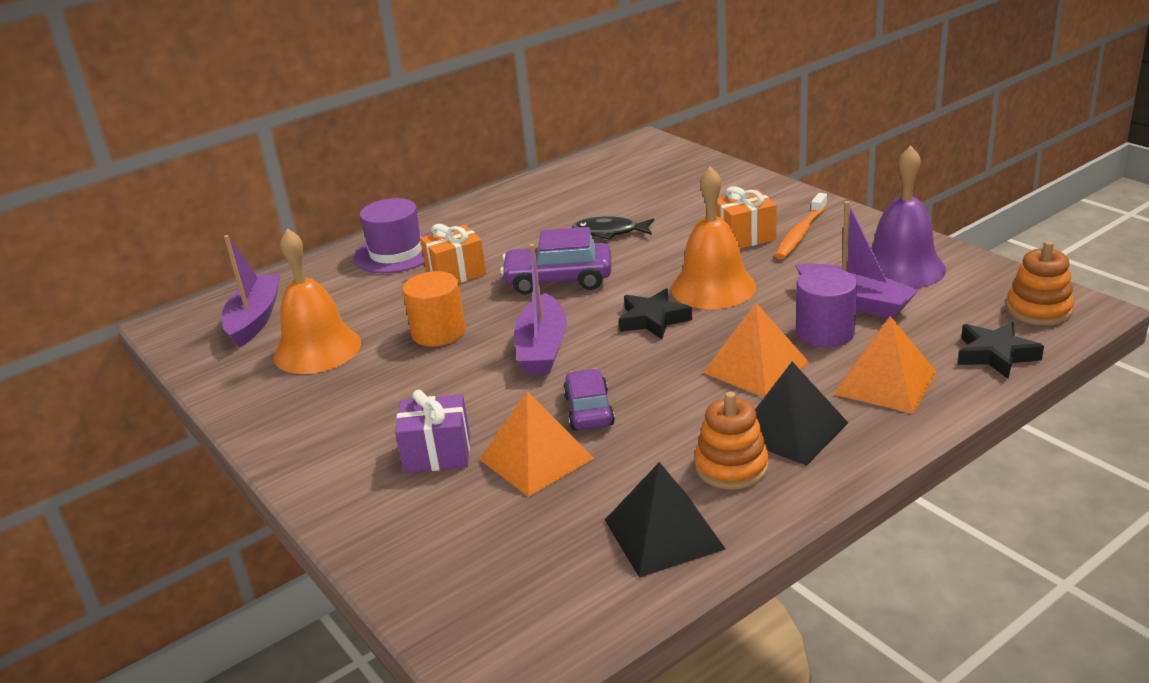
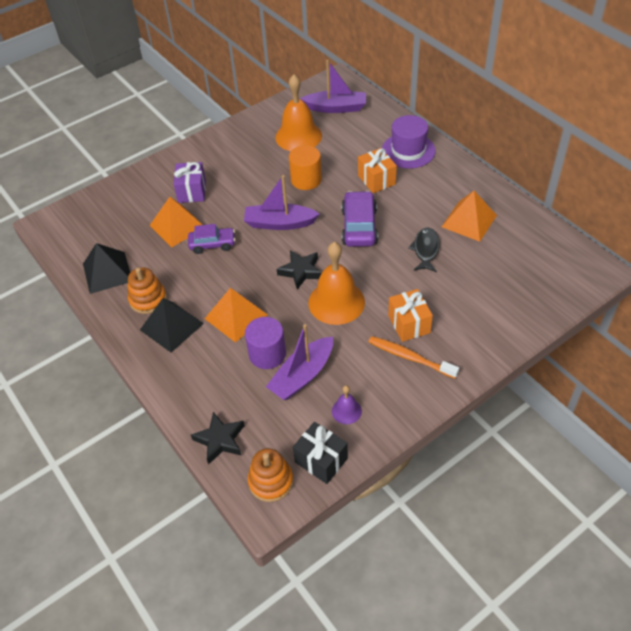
camera: 90 degrees right, 20 degrees up
(885, 383) = (204, 376): orange pyramid -> orange pyramid (469, 221)
(901, 268) = (346, 411): purple bell -> purple bell, size x0.48
(986, 279) = (321, 460): none -> black gift

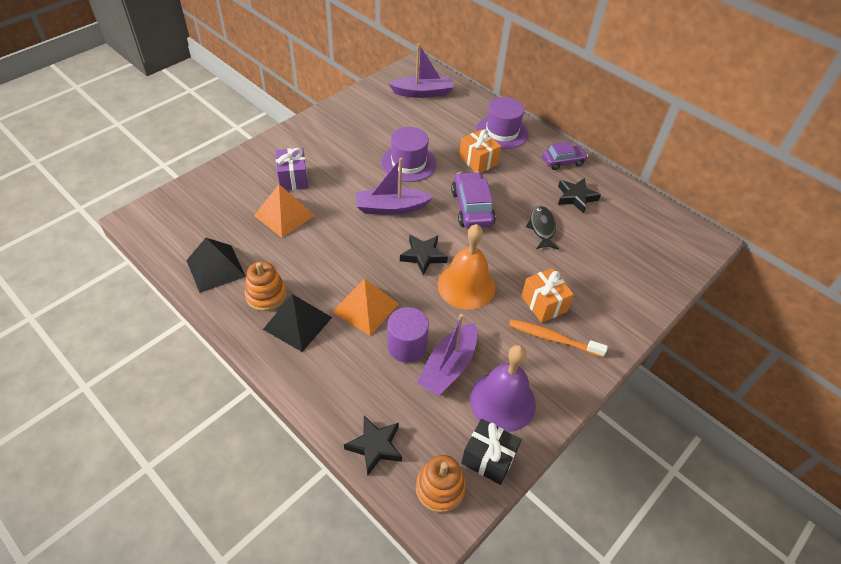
camera: 15 degrees left, 0 degrees up
(212, 244) = (325, 232): purple car -> purple car (563, 161)
(298, 136) = (392, 120): orange bell -> none
(306, 180) = (408, 163): orange cylinder -> purple hat
(346, 411) = (502, 401): purple bell -> purple bell, size x2.09
(469, 221) = (576, 197): orange pyramid -> black star

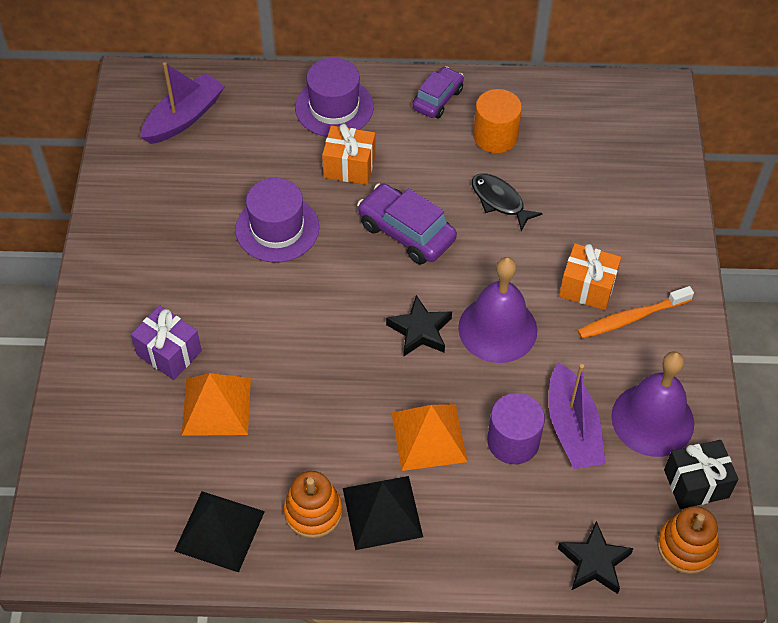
camera: 40 degrees left, 5 degrees up
(391, 208) = (322, 301): purple boat -> none
(466, 286) = (497, 329): orange bell -> purple bell
(576, 197) = (495, 136): black star -> orange cylinder

